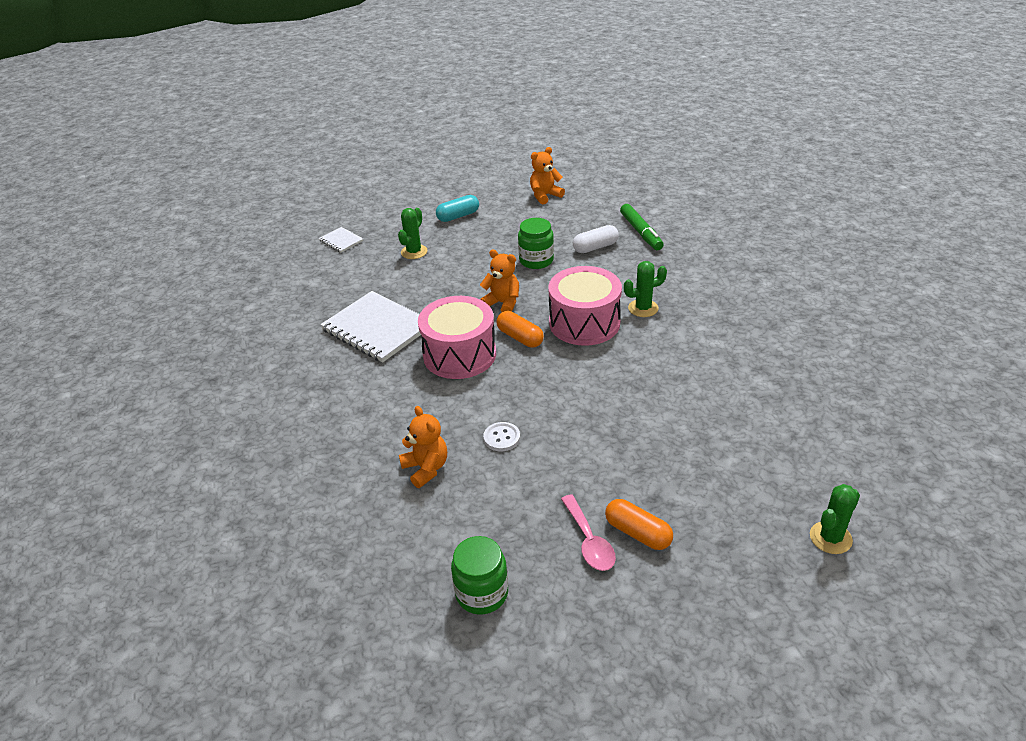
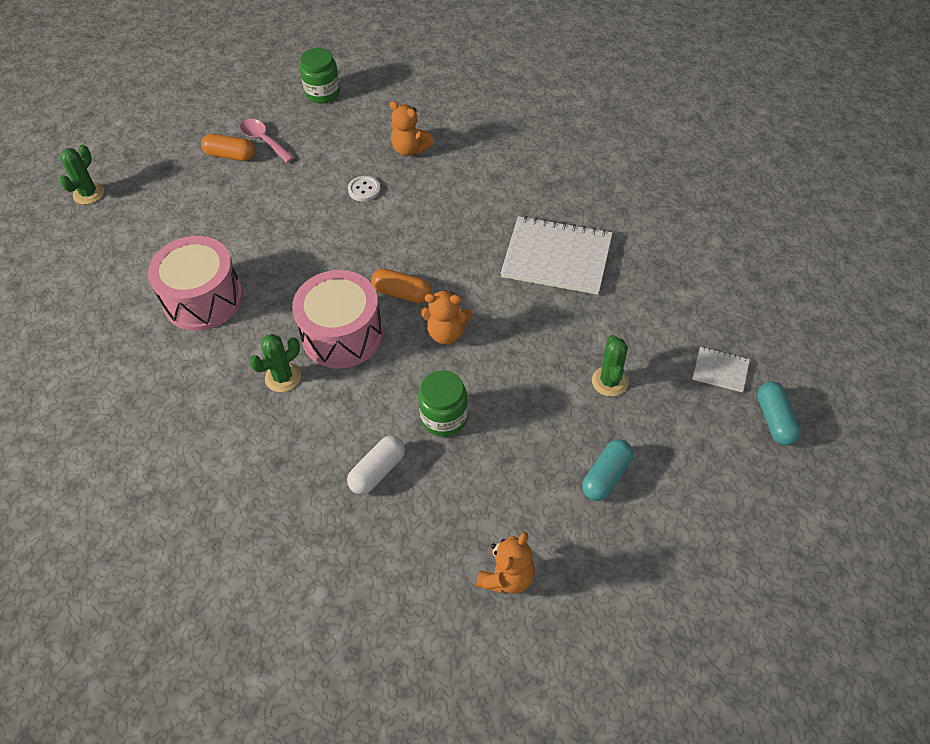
camera: 155 degrees right, 15 degrees up
(339, 215) = (774, 420): none -> turquoise capsule
(459, 354) = (451, 254): pink drum -> pink drum (203, 299)
(641, 232) = (325, 527): green marker -> none

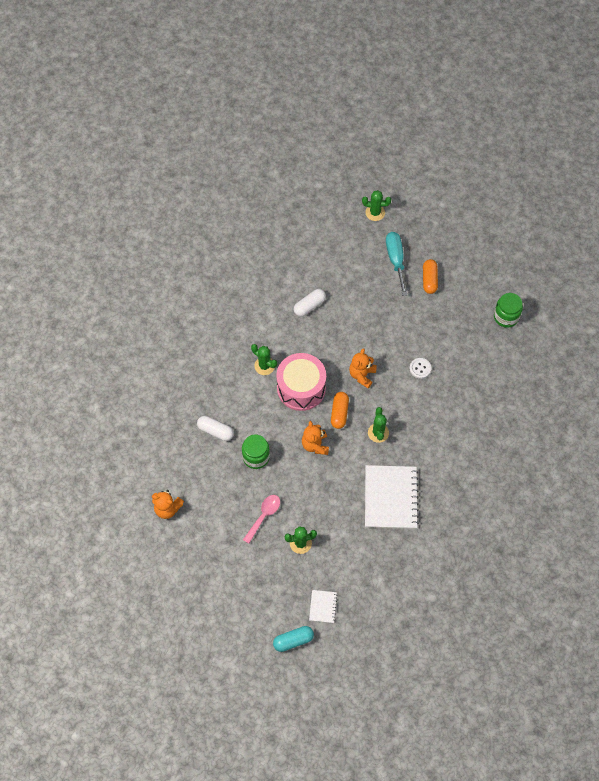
camera: 75 degrees right, 10 degrees up
(180, 185) = (395, 260): none -> turquoise screwdriver
(203, 299) = (309, 306): pink drum -> white capsule
(263, 140) = (449, 295): pink spoon -> pink spoon (264, 516)
(410, 149) = (465, 387): orange teddy bear -> orange teddy bear (362, 375)
(449, 253) = (378, 433): none -> green cactus
(606, 476) = (236, 549): turquoise capsule -> none

